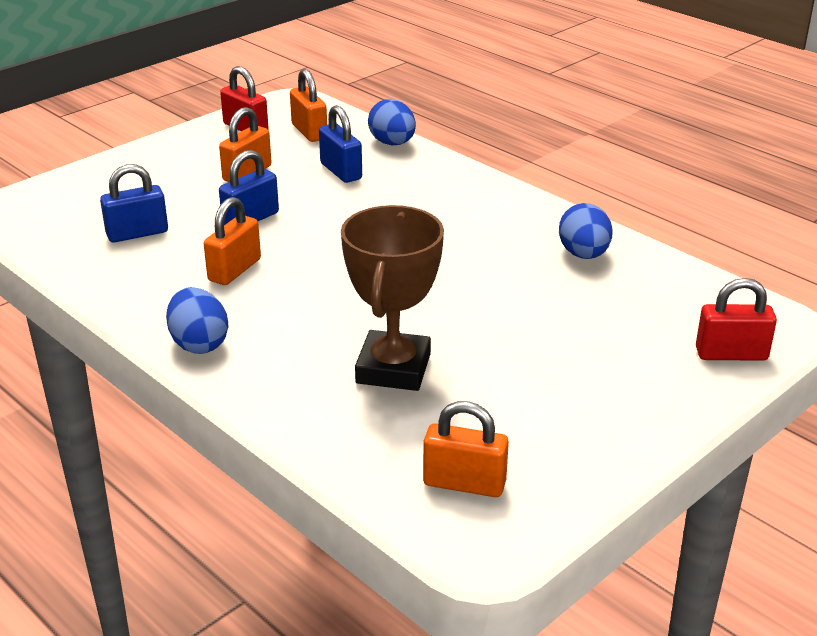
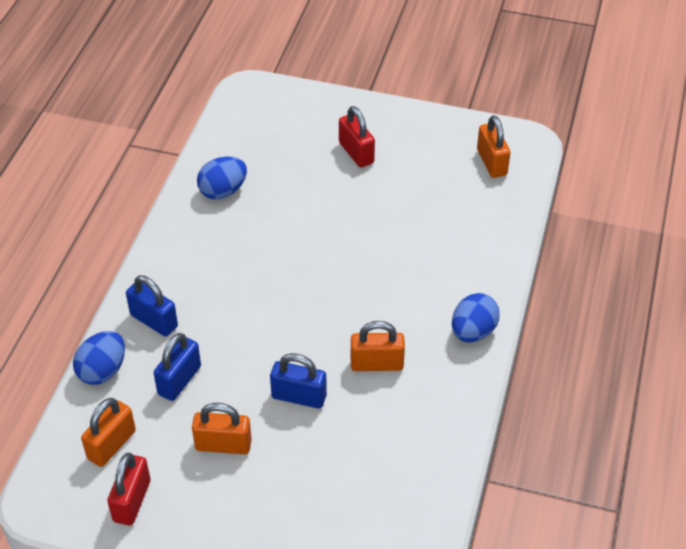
camera: 120 degrees left, 15 degrees up
(137, 233) = (372, 458): blue padlock -> blue padlock (154, 321)
(393, 368) = (421, 228): brown trophy -> none
(731, 354) = (296, 101): red padlock -> red padlock (356, 153)

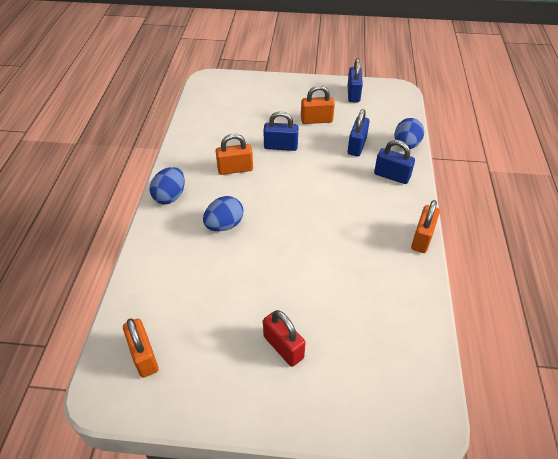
camera: 170 degrees right, 0 degrees up
(111, 445) = (378, 113): orange padlock -> orange padlock (422, 238)
(132, 501) = (353, 94): red padlock -> blue padlock
(223, 191) = (393, 283): blue egg -> blue egg (224, 225)

